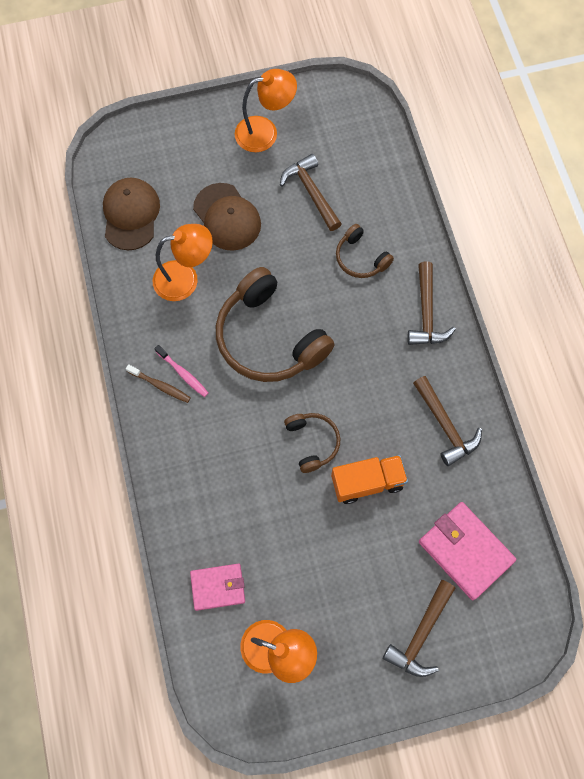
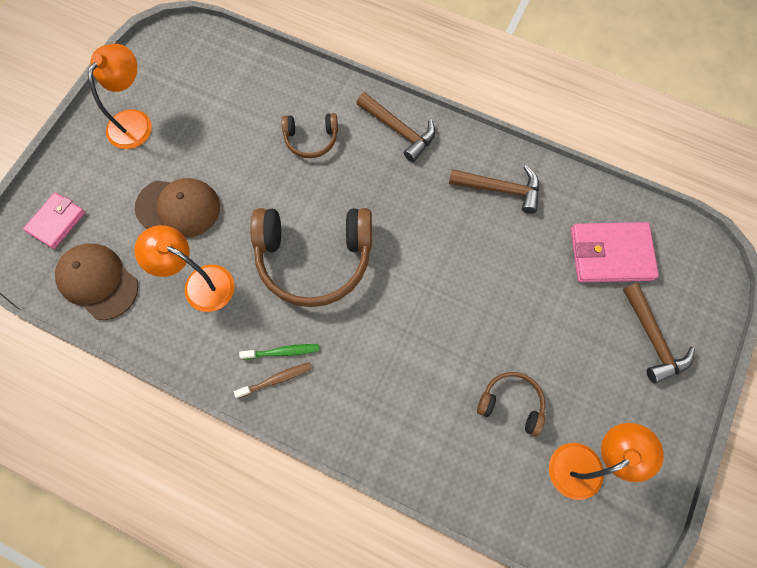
camera: 50 degrees left, 0 degrees up
(183, 374) = (282, 352): pink toothbrush -> green toothbrush
(185, 279) = (200, 283): orange lamp -> orange lamp turned 90 degrees counterclockwise
(218, 587) = (494, 471): pink wallet -> pink wallet (56, 222)
(311, 192) = (221, 129): brown hammer -> none
(312, 442) = (432, 296): brown headphones -> brown headphones (511, 403)
(367, 482) = (499, 281): orange truck -> none

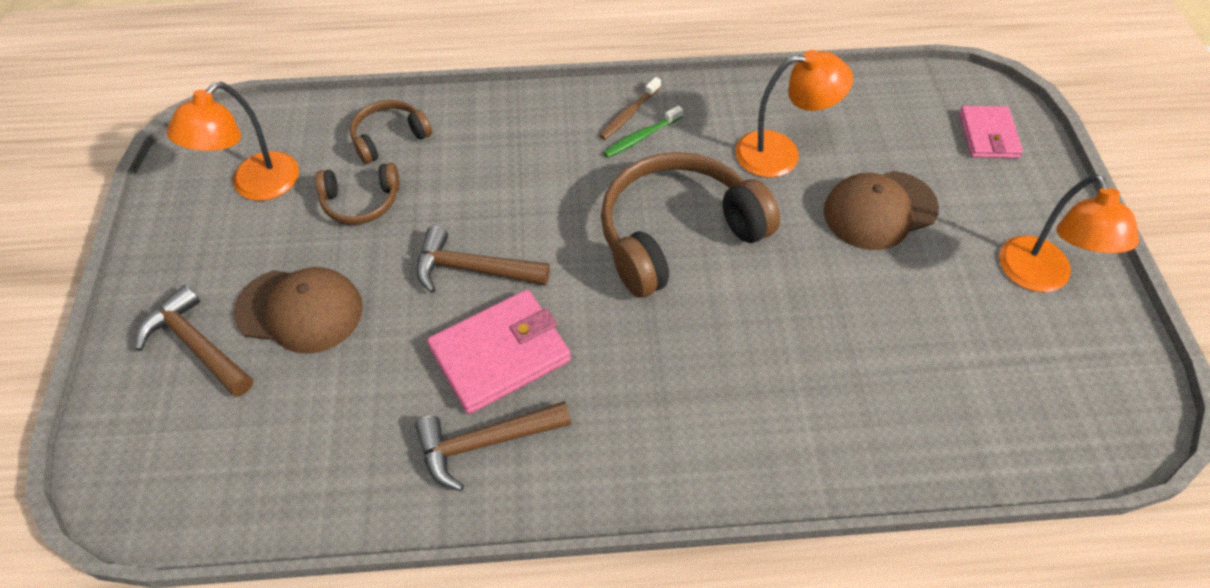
camera: 150 degrees right, 15 degrees down
(98, 281) = (883, 108): brown cap -> brown cap (300, 310)
(311, 139) = (800, 374): brown headphones -> brown headphones (389, 137)
(399, 130) = (688, 456): brown hammer -> brown hammer (473, 269)
(611, 254) = (282, 429): pink wallet -> pink wallet (500, 354)

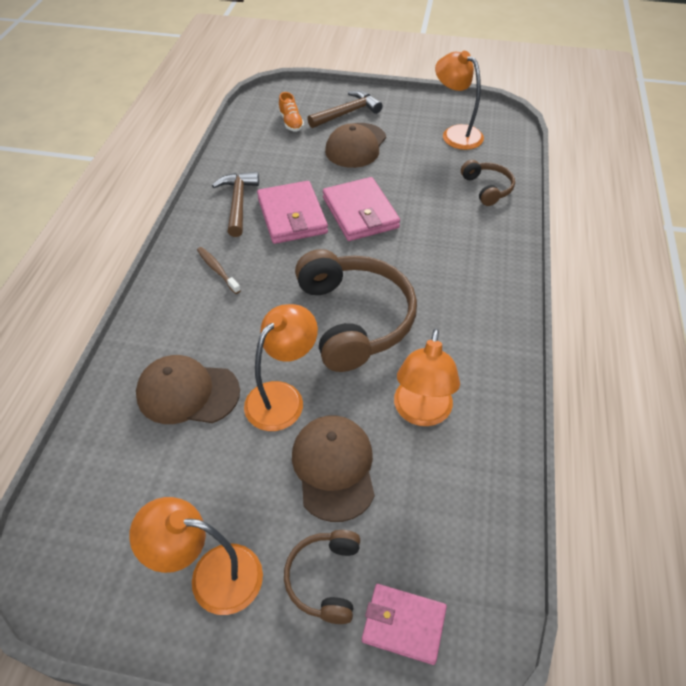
camera: 105 degrees right, 5 degrees down
(232, 430) = (291, 123): none -> orange shoe
(361, 201) = (431, 172): brown headphones -> brown headphones (325, 579)
(473, 269) = (360, 213): brown hammer -> pink wallet
(629, 114) = (490, 318): brown toothbrush -> brown toothbrush (217, 270)
(641, 137) = (461, 320): green toothbrush -> none
(820, 276) = (282, 397): none -> orange lamp
(862, 376) = (187, 393): none -> brown cap

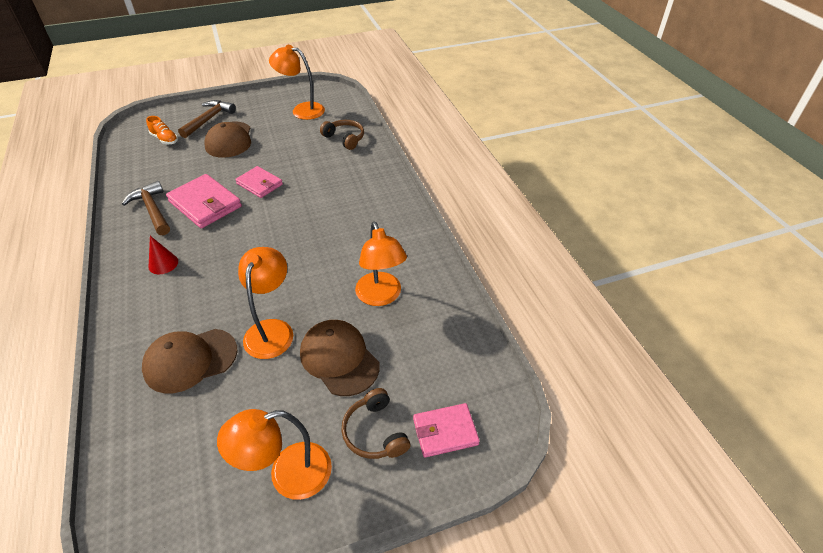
camera: 30 degrees left, 5 degrees down
(217, 270) = (163, 264): brown toothbrush -> red cone
(354, 319) = (297, 256): brown headphones -> none
(360, 213) = (259, 184): pink wallet -> pink wallet, size x0.64

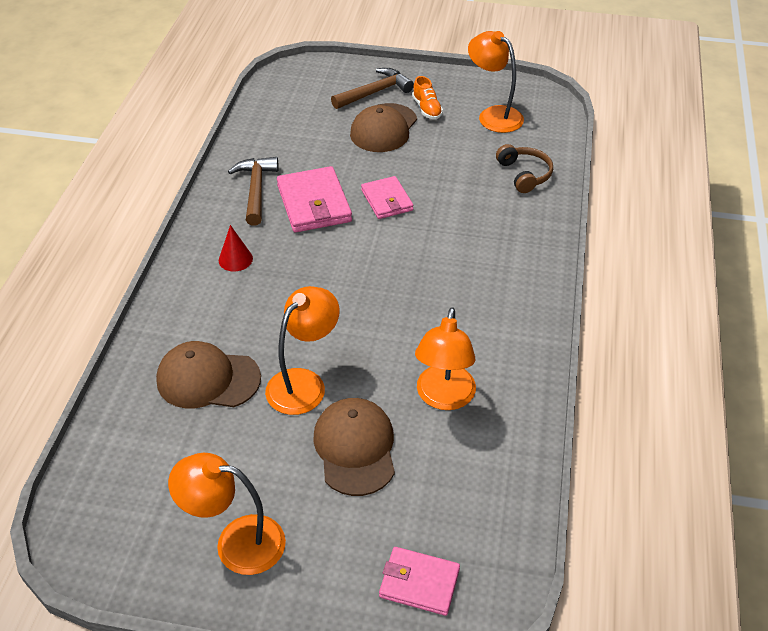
camera: 30 degrees right, 0 degrees up
(165, 139) = (313, 103): orange shoe -> orange shoe (427, 109)
(375, 432) = (345, 545): brown headphones -> none

